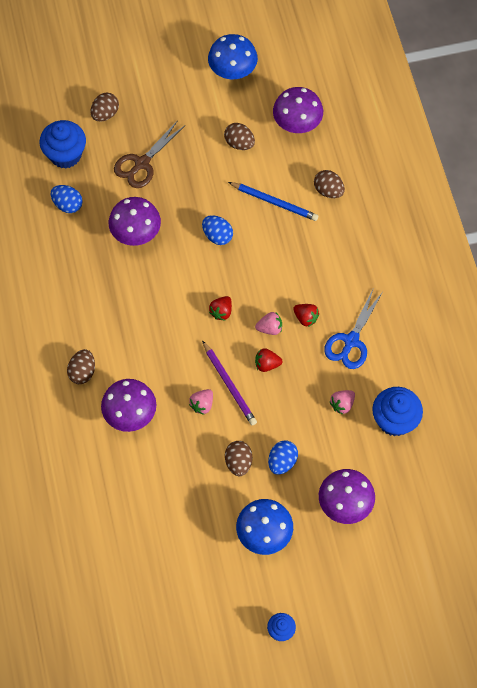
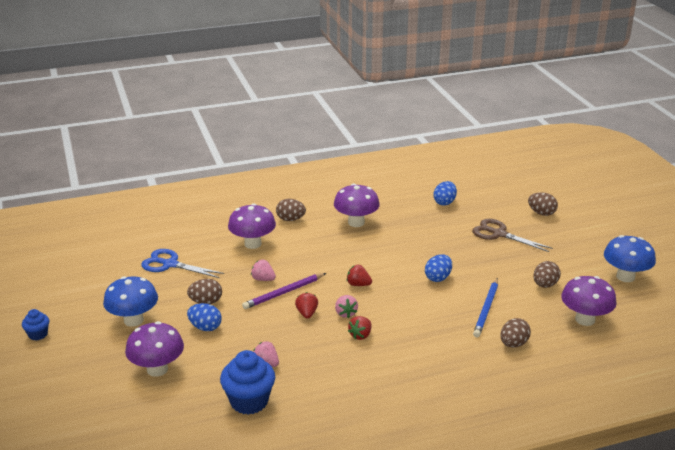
camera: 85 degrees right, 35 degrees down
(65, 155) = (492, 198): blue cupcake -> none
(136, 233) = (427, 235): purple mushroom -> purple mushroom (356, 222)
(351, 341) = (339, 367): blue scissors -> blue scissors (170, 264)

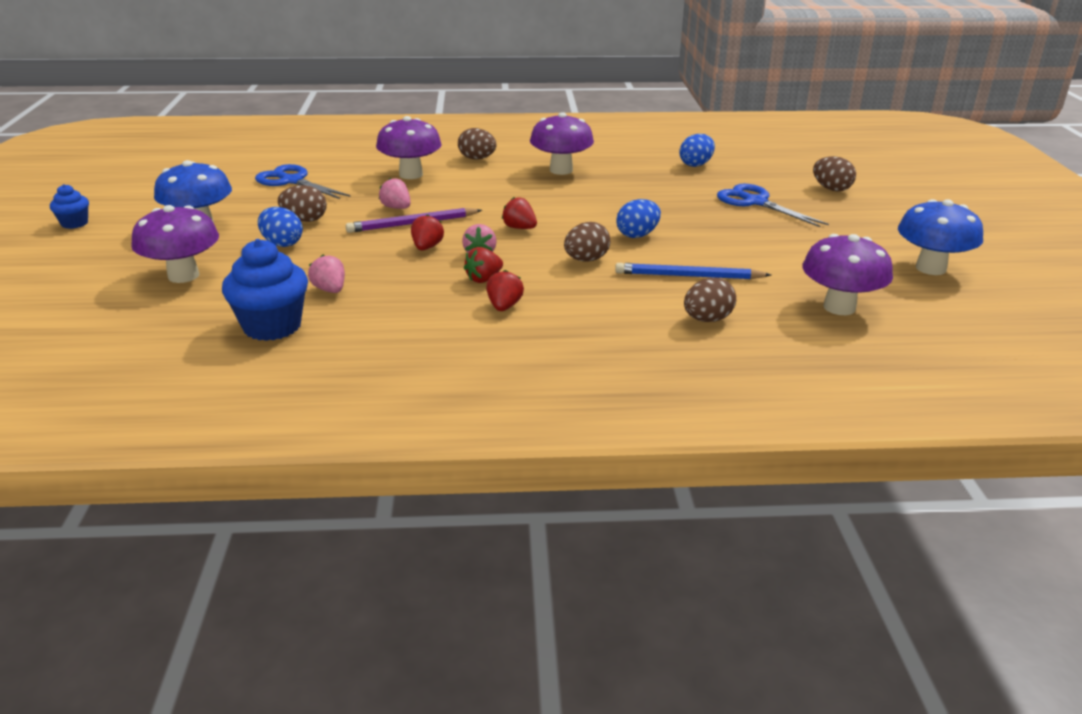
camera: 15 degrees right, 0 degrees up
(386, 356) = (504, 307): none -> red strawberry
(486, 309) = (688, 276): blue pencil -> blue pencil turned 60 degrees clockwise
(499, 234) = (755, 202): brown scissors -> blue scissors
(545, 285) = (795, 261): brown egg -> brown egg (586, 260)

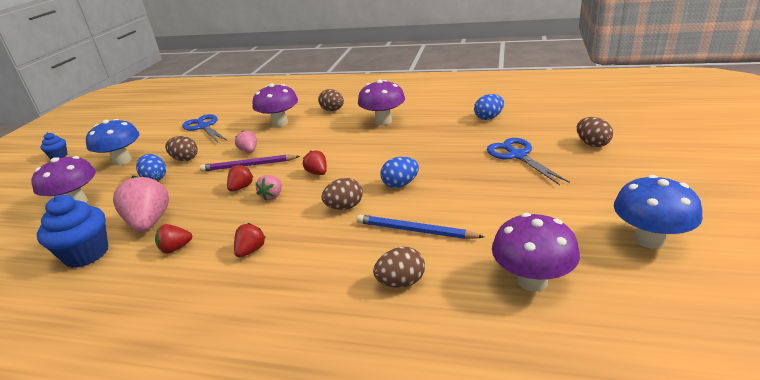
camera: 20 degrees right, 0 degrees up
(330, 290) = (149, 223): pink strawberry -> pink strawberry, size x1.87
(484, 279) = (257, 221): red strawberry -> red strawberry (175, 248)

